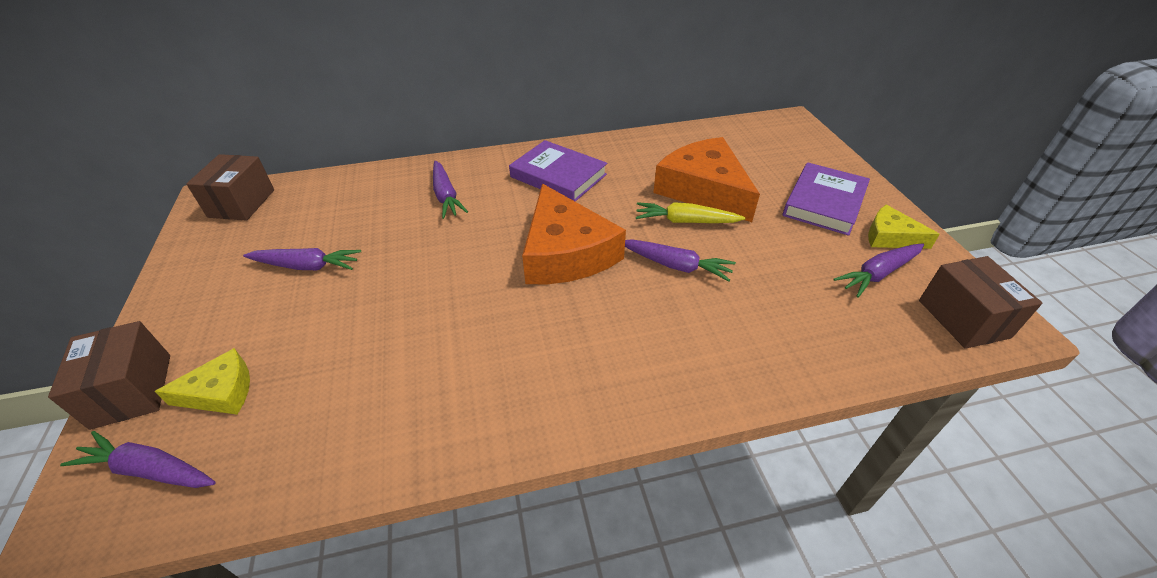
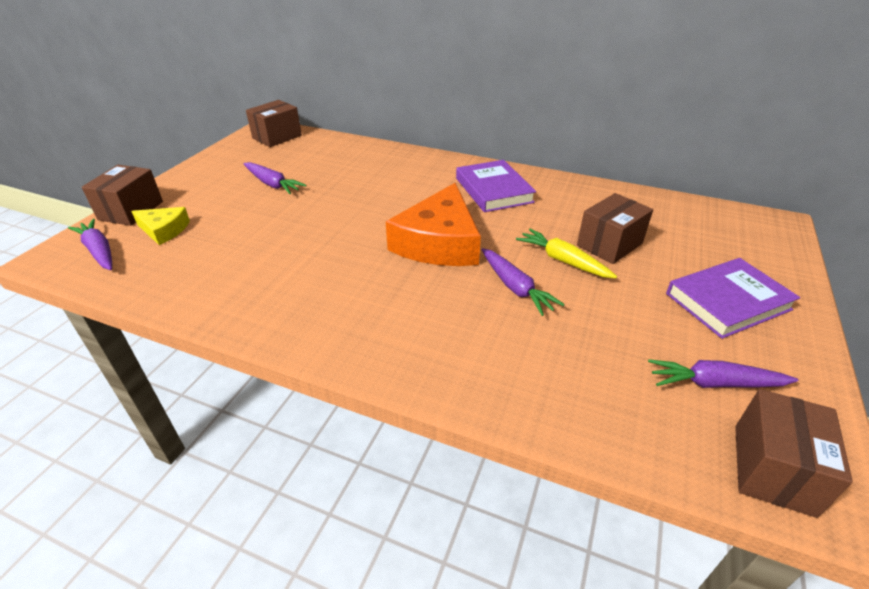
camera: 35 degrees right, 5 degrees down
(446, 196) = (398, 175): purple carrot -> none
(703, 190) = (609, 244): orange cheese -> brown box
(890, 237) = (772, 361): yellow cheese -> none

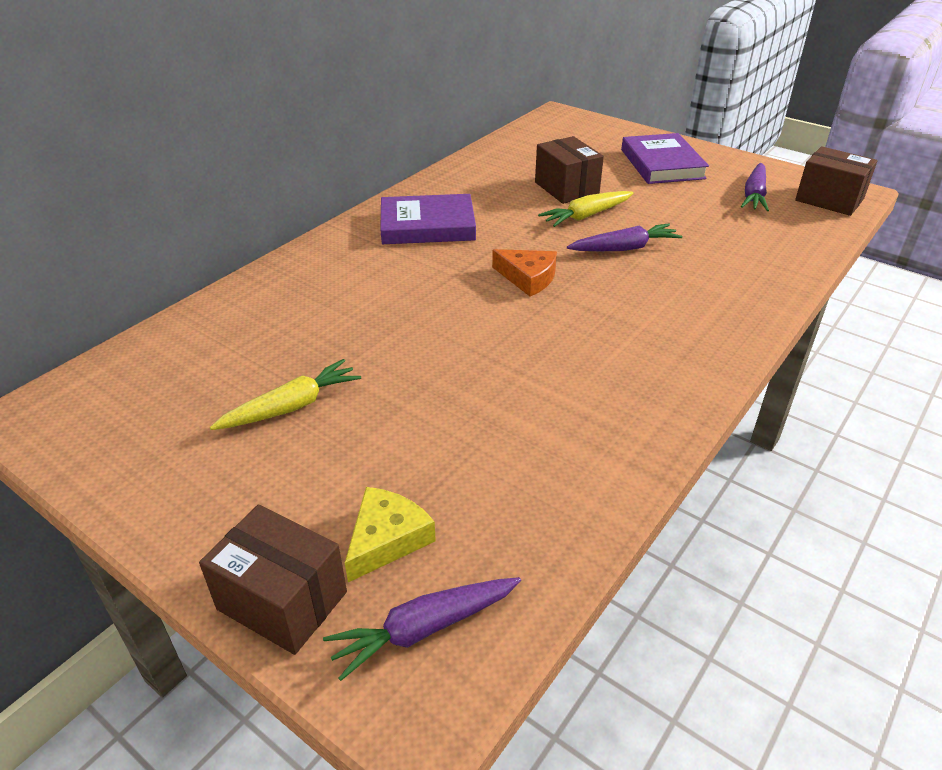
camera: 75 degrees left, 0 degrees up
(272, 184) = (291, 407): purple carrot -> yellow carrot
(277, 137) = (91, 398): brown box -> none
(439, 242) = (528, 278): orange cheese -> orange cheese, size x0.52

